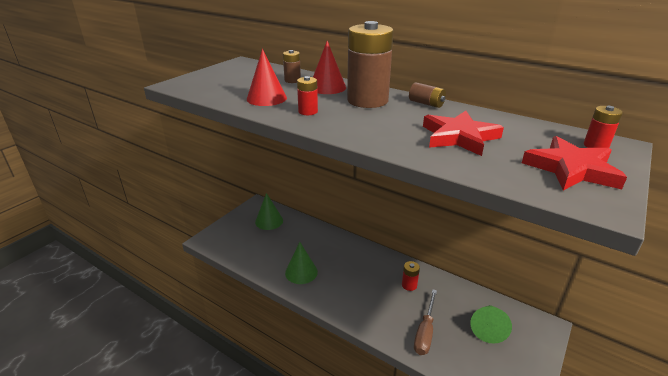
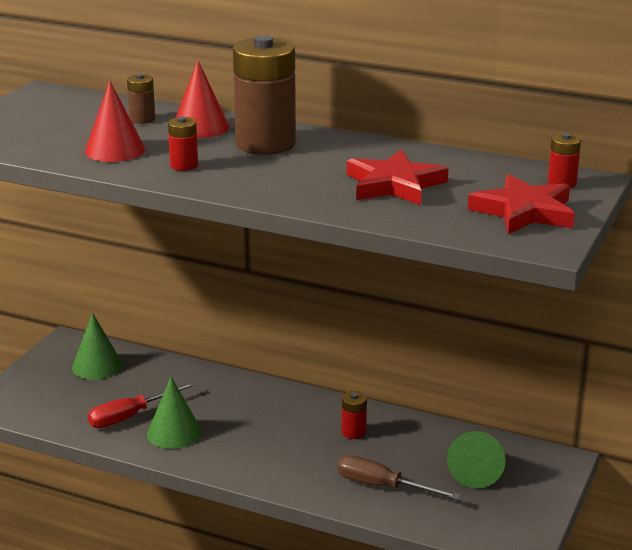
camera: 10 degrees left, 5 degrees down
(279, 257) = (130, 416): none -> red screwdriver
(425, 332) = (382, 486): brown screwdriver -> brown screwdriver turned 105 degrees clockwise
(426, 103) = (350, 143): brown battery -> none

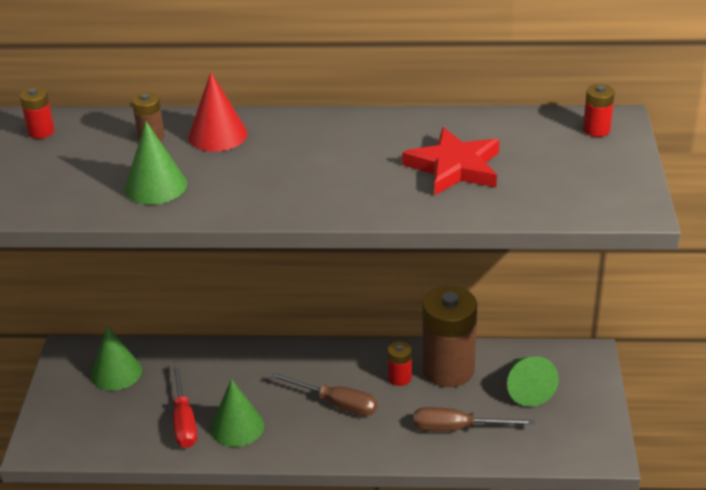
camera: 20 degrees left, 10 degrees up
(115, 150) = (155, 186): red cone -> green cone
(130, 416) = (184, 420): red screwdriver -> red screwdriver turned 45 degrees counterclockwise
(184, 165) = (240, 190): red battery -> red battery (41, 131)
(265, 144) = (297, 142): brown battery -> brown battery (448, 369)
(278, 438) = (336, 404): none -> brown screwdriver
(524, 211) = (589, 173): red star -> none

